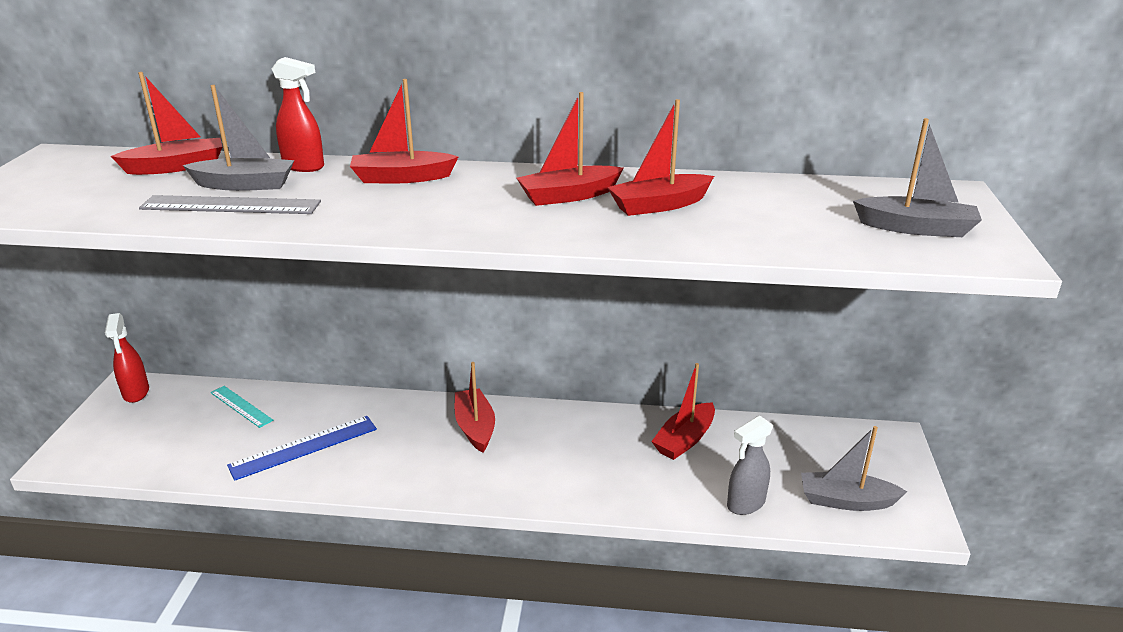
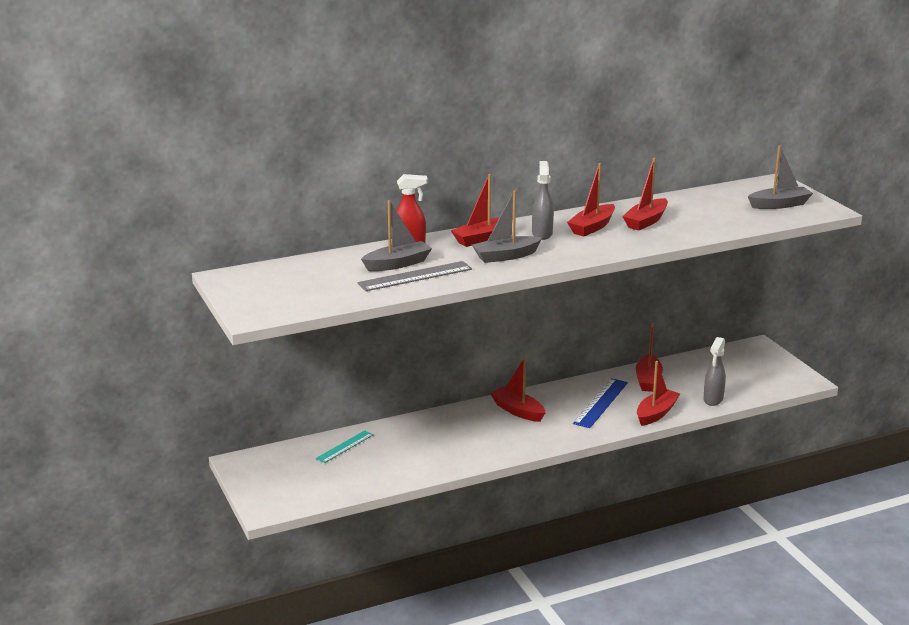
camera: 30 degrees left, 5 degrees down
(136, 393) = (253, 463): red spray bottle -> none
(176, 167) = (329, 264): red boat -> red boat (656, 413)
(241, 406) = (344, 446): turquoise ruler -> turquoise ruler turned 60 degrees counterclockwise
(304, 447) = (423, 453): blue ruler -> blue ruler (601, 403)
(487, 189) = (542, 234): none -> grey spray bottle
(846, 501) = (761, 382): grey boat -> grey boat (505, 256)

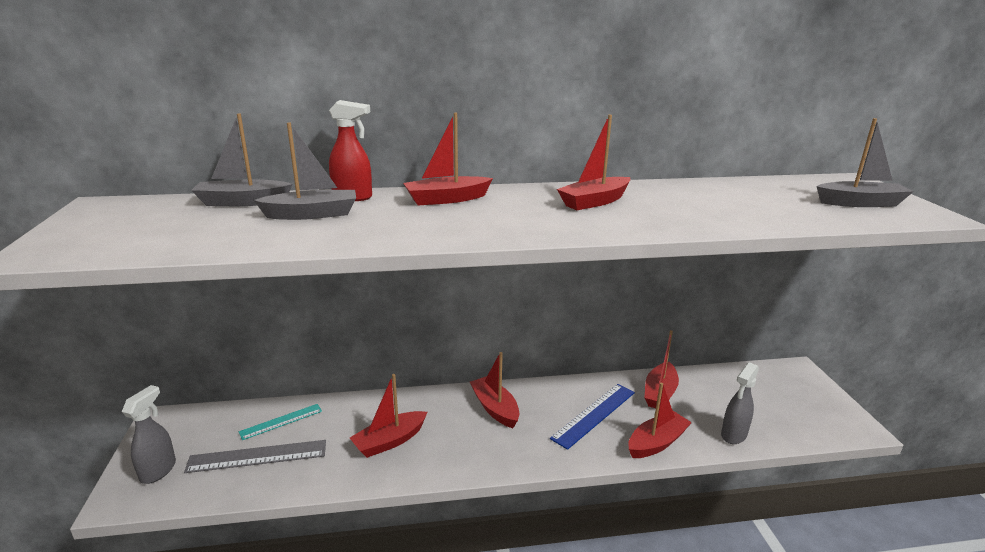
camera: 15 degrees right, 0 degrees up
(415, 276) = (313, 231): grey ruler -> grey ruler (257, 456)
(505, 256) = (456, 221): grey boat -> grey boat (243, 202)
(542, 234) = (525, 202): grey spray bottle -> grey spray bottle (158, 470)
(646, 221) = (669, 203): red boat -> red boat (390, 441)

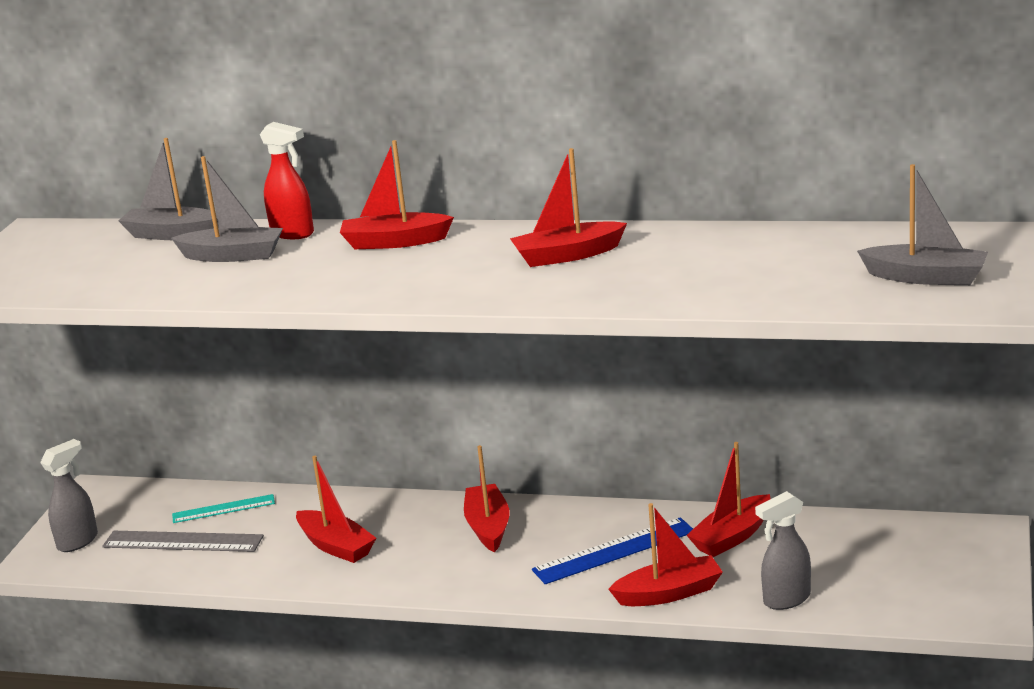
camera: 25 degrees right, 0 degrees up
(390, 441) = (336, 546): red boat -> red boat turned 120 degrees counterclockwise

